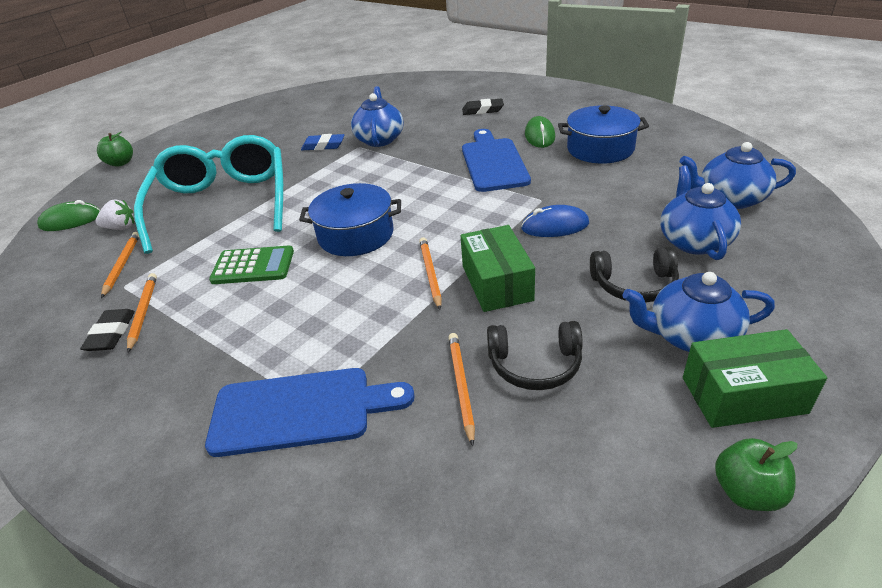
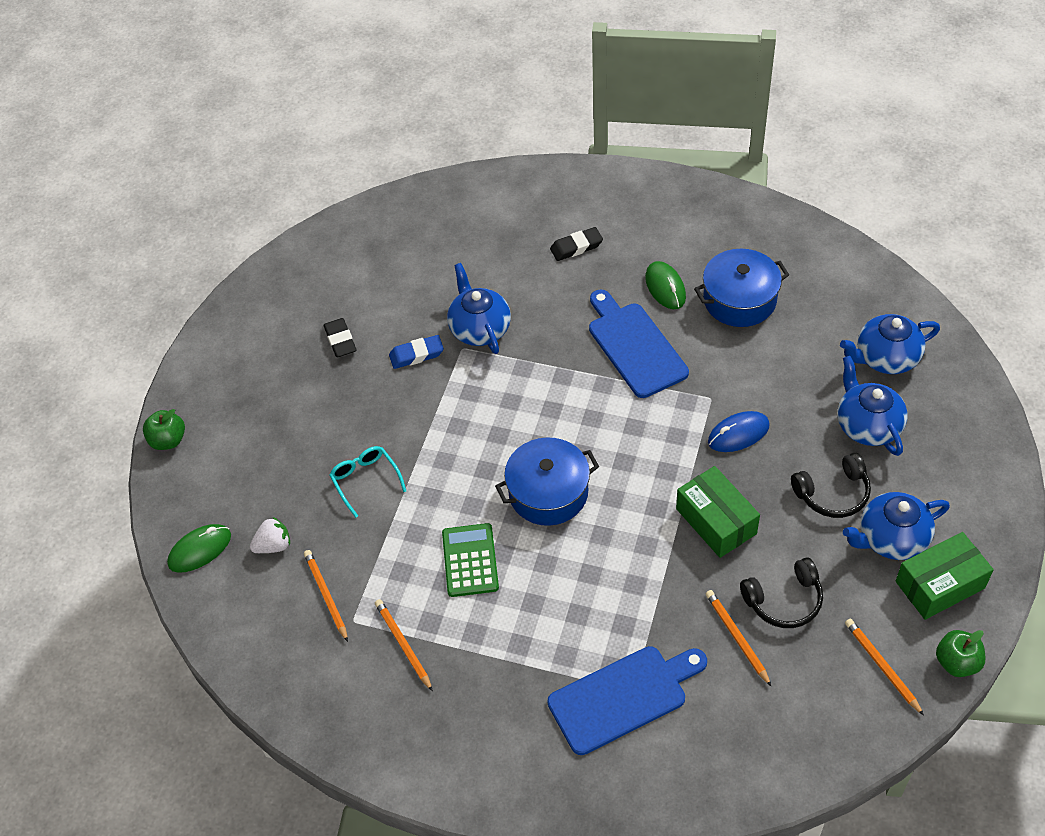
camera: 20 degrees left, 15 degrees up
(111, 334) = (392, 676): black eraser -> black eraser (340, 340)
(223, 203) = (365, 480): turquoise glasses -> turquoise glasses, size x0.41
(253, 266) = (470, 560): green calculator -> green calculator turned 75 degrees counterclockwise
(430, 274) = (651, 525): orange pencil -> orange pencil (882, 666)

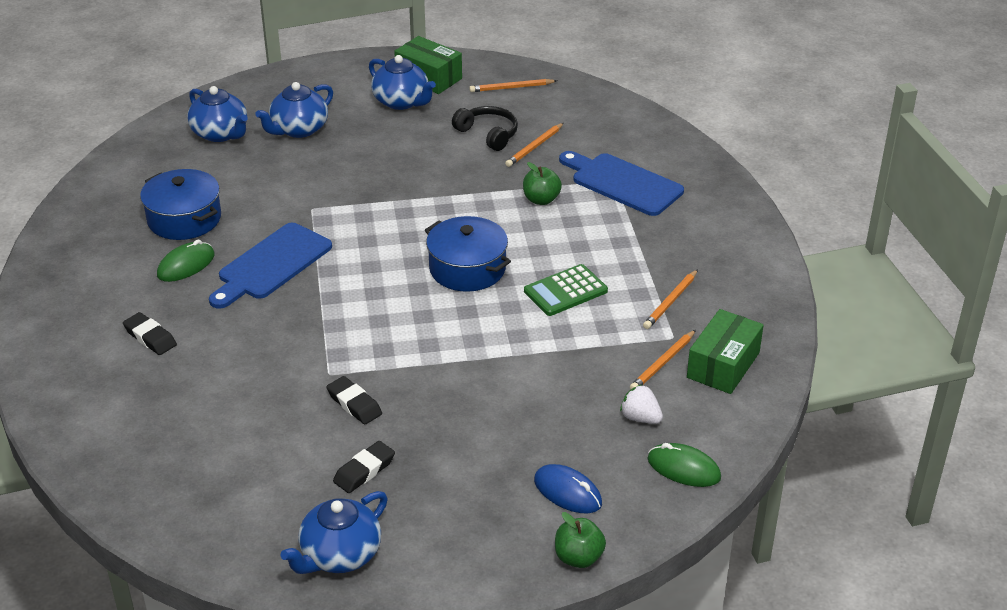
camera: 120 degrees left, 15 degrees down
(365, 480) = (528, 384): turquoise glasses -> none
(416, 355) = (354, 404): blue eraser -> black eraser
(479, 328) = (296, 370): blue teapot -> blue teapot (339, 555)
(716, 521) = (438, 178): green box -> green box (723, 365)
(738, 434) = (343, 186): blue mouse -> blue mouse (567, 492)
(833, 493) = (376, 132): black headphones -> none
(882, 666) = (511, 88): orange pencil -> orange pencil turned 45 degrees clockwise
(957, 662) = (486, 62): green apple -> green apple (541, 200)

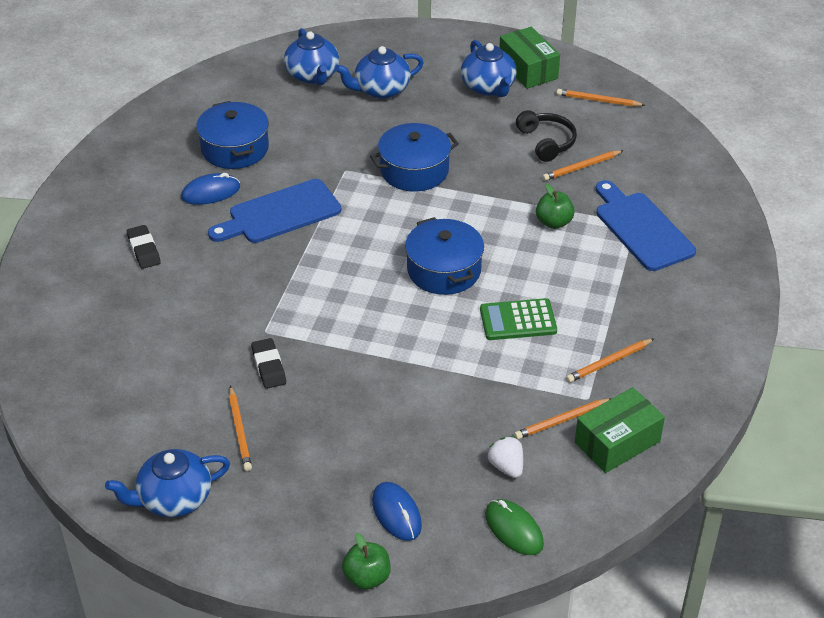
camera: 25 degrees right, 5 degrees up
(186, 265) = (211, 192): green mouse -> blue mouse
(364, 471) = (239, 431): black eraser -> orange pencil
(379, 191) = (414, 170): none -> blue pot

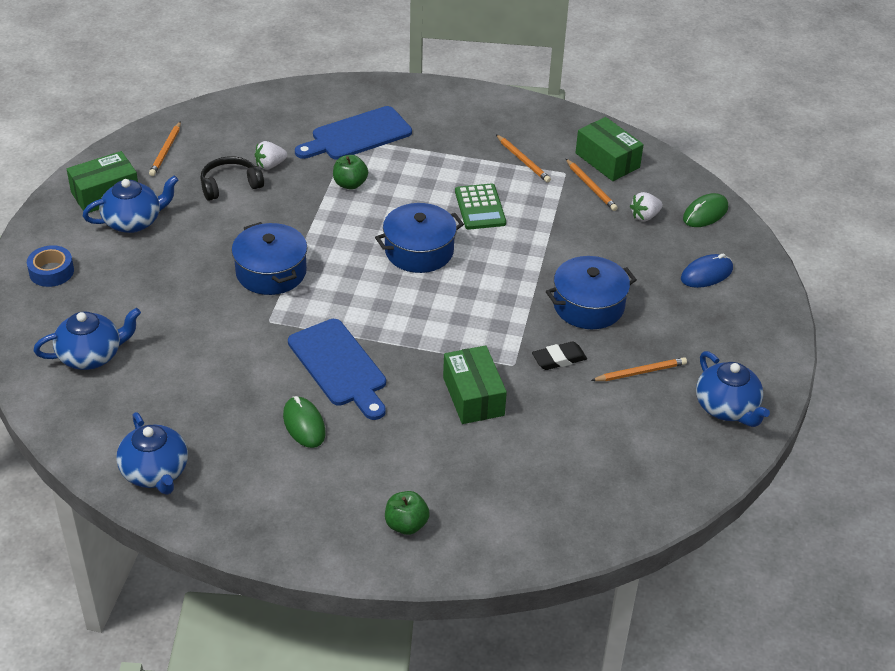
camera: 95 degrees left, 0 degrees up
(144, 250) = (401, 470): black eraser -> none
(211, 192) = (304, 424): blue mouse -> green mouse
(226, 300) = (473, 396): none -> green box
(235, 148) = (226, 411): blue pot -> blue pot (588, 305)
(367, 577) = (772, 288): green apple -> green apple (406, 524)
(381, 90) = (127, 300): blue teapot -> blue teapot (155, 472)
(420, 48) = (51, 271): none -> blue tape
(581, 167) = (270, 165): orange pencil -> white strawberry

